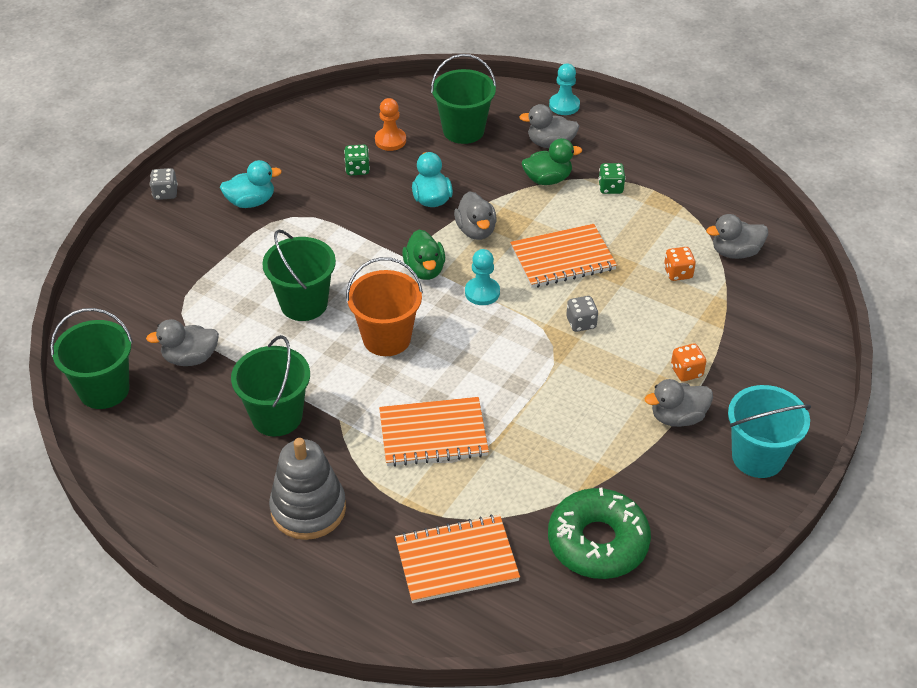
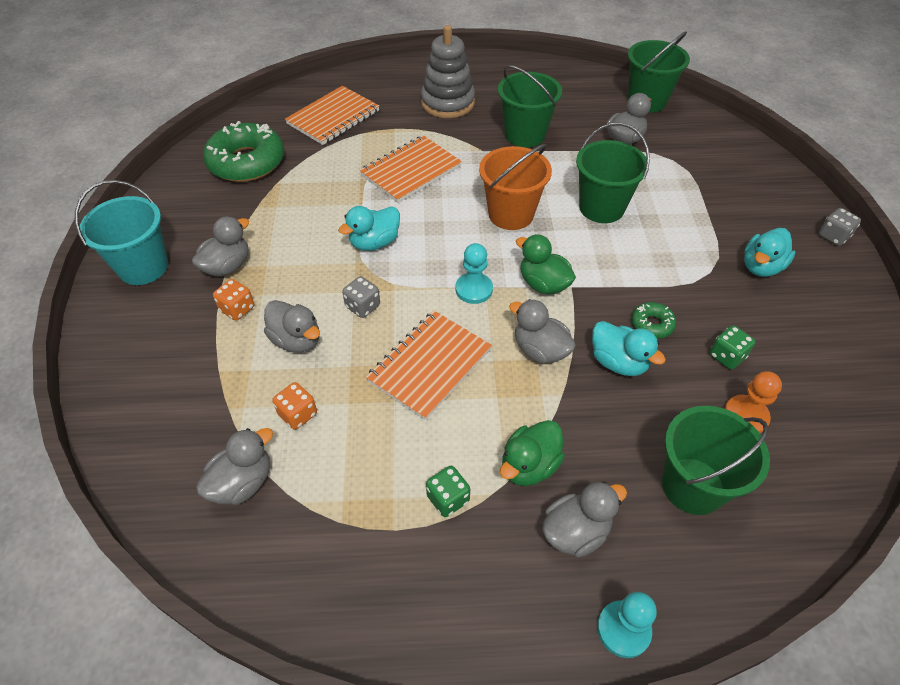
camera: 145 degrees right, 5 degrees up
(380, 208) = (652, 324): none -> green donut
(530, 373) = (374, 242): none -> turquoise duck
(650, 323) = (296, 340): none -> grey duck

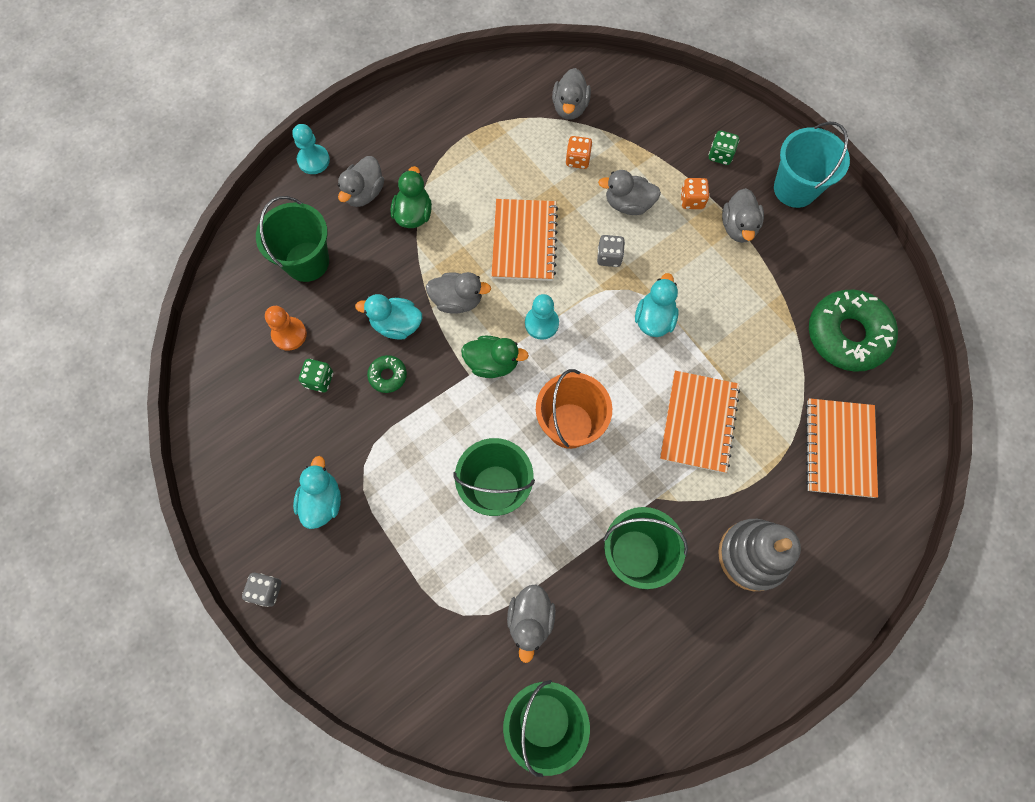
camera: 145 degrees right, 20 degrees up
(448, 498) = (448, 167): green dice -> green dice (720, 155)

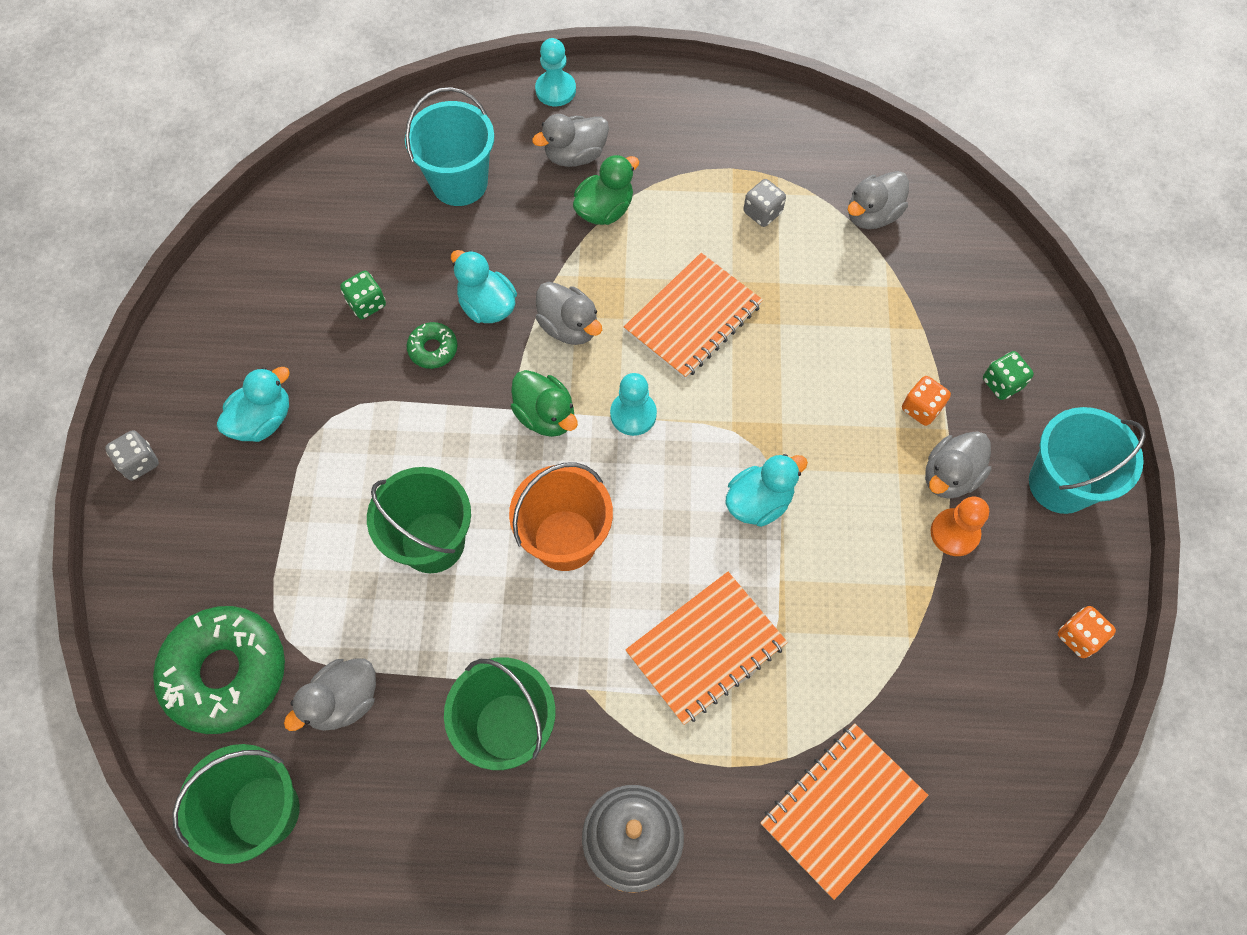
camera: 40 degrees right, 5 degrees down
(289, 334) = (379, 239): orange pawn -> orange pawn (954, 533)
(307, 261) = (459, 182): green bucket -> turquoise bucket
(577, 160) = (830, 275): orange dice -> orange dice (1078, 636)
(609, 257) = (769, 400): grey dice -> grey dice (762, 212)
(628, 204) = (843, 360): grey duck -> none
(847, 335) = (971, 693): green donut -> green donut (226, 673)

